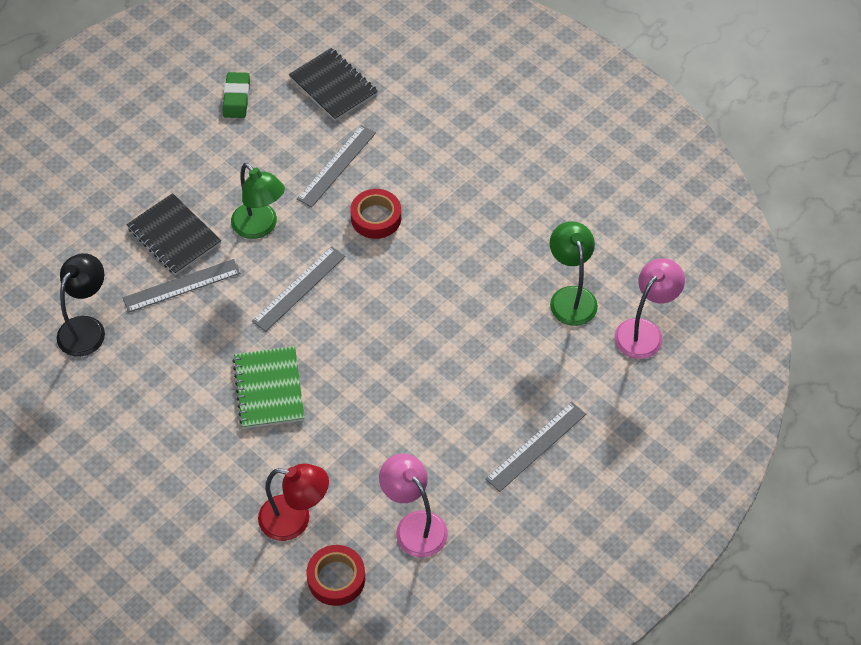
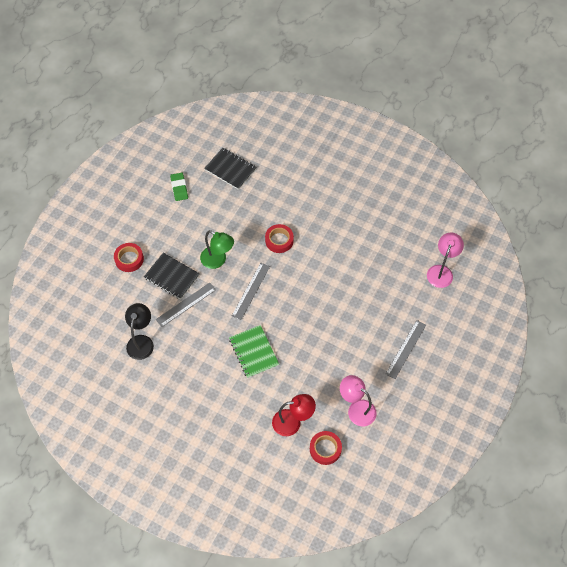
camera: 15 degrees left, 5 degrees up
(113, 193) = (129, 259): none -> red tape
(337, 166) = (248, 215): grey ruler -> none
(570, 297) = (397, 261): green lamp -> none

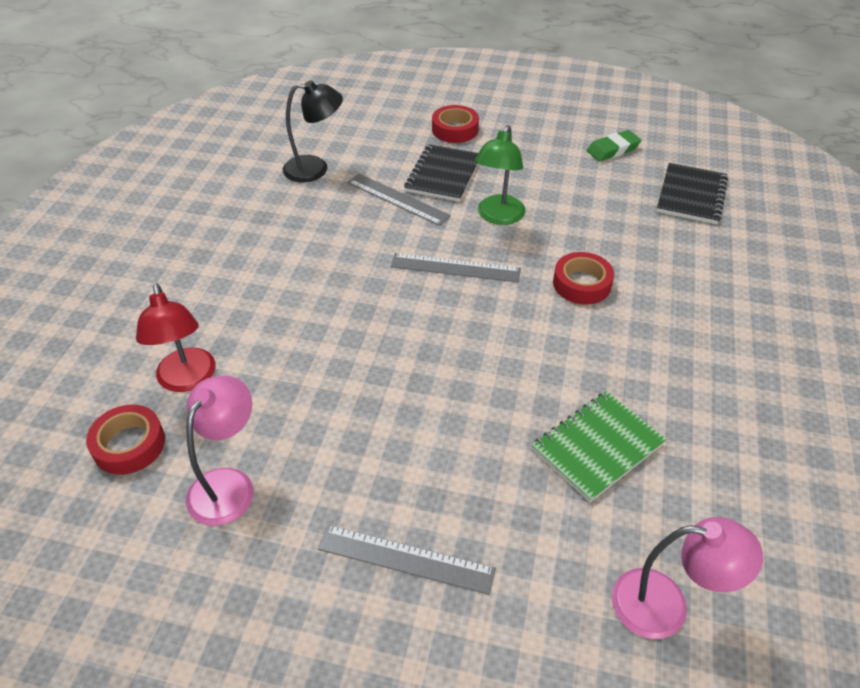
camera: 75 degrees right, 15 degrees down
(254, 352) = (329, 296): green notebook -> green notebook (597, 446)

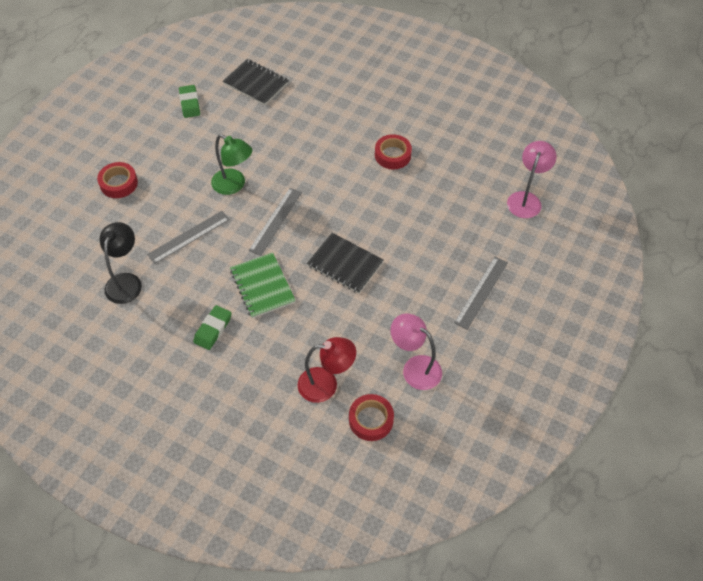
camera: 75 degrees left, 10 degrees up
(261, 251) = (213, 329): none -> green eraser
(443, 175) = (172, 204): black notebook -> black notebook (345, 264)
(582, 284) = (315, 163): red tape -> red tape (392, 155)
(597, 446) = (435, 195): green notebook -> green notebook (262, 286)

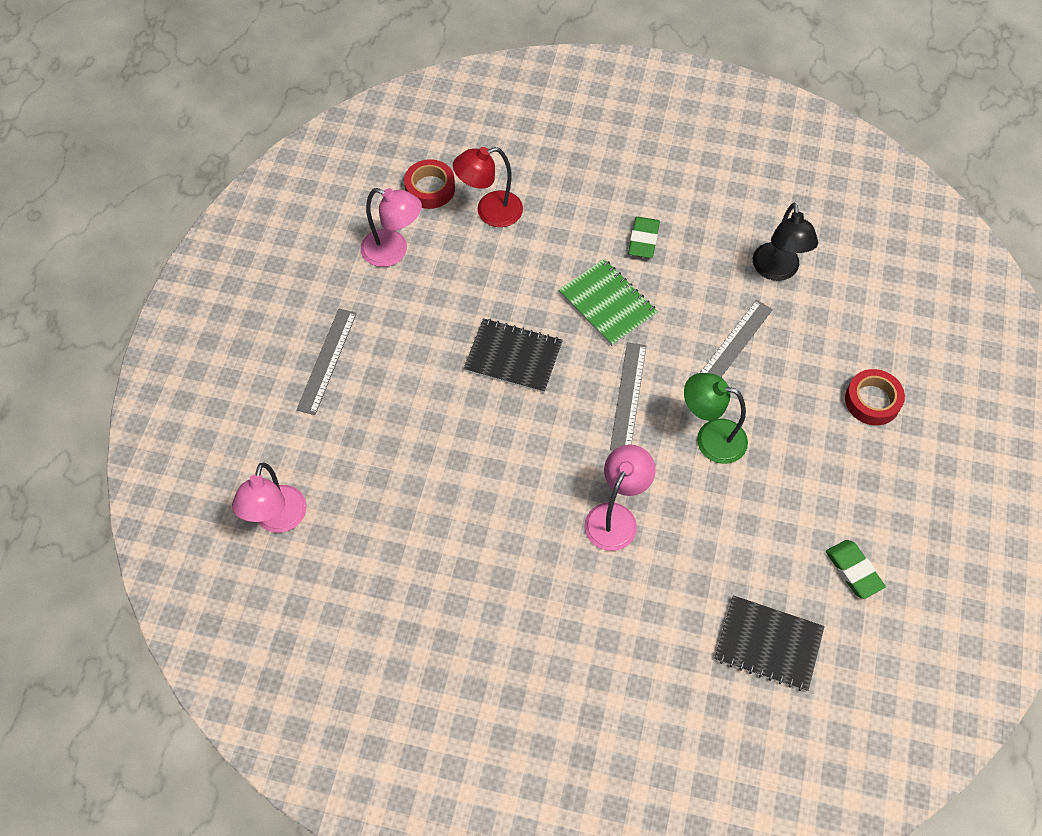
camera: 165 degrees right, 5 degrees up
(313, 156) = (616, 517): none -> pink lamp
(392, 155) = (495, 550): red tape -> none

